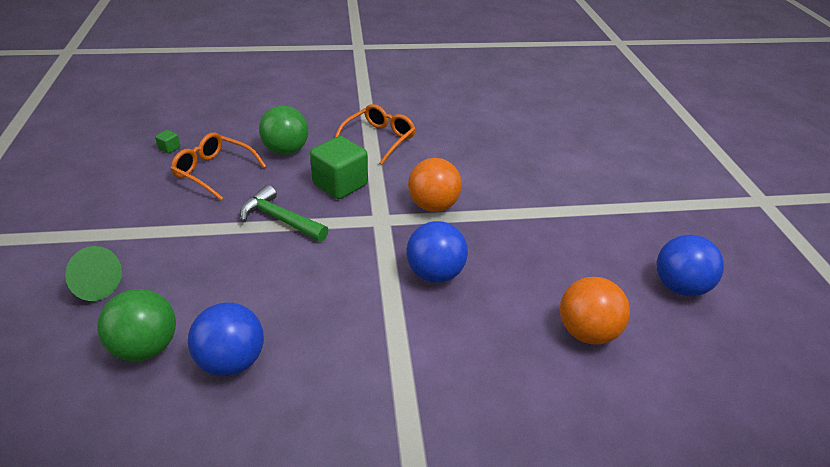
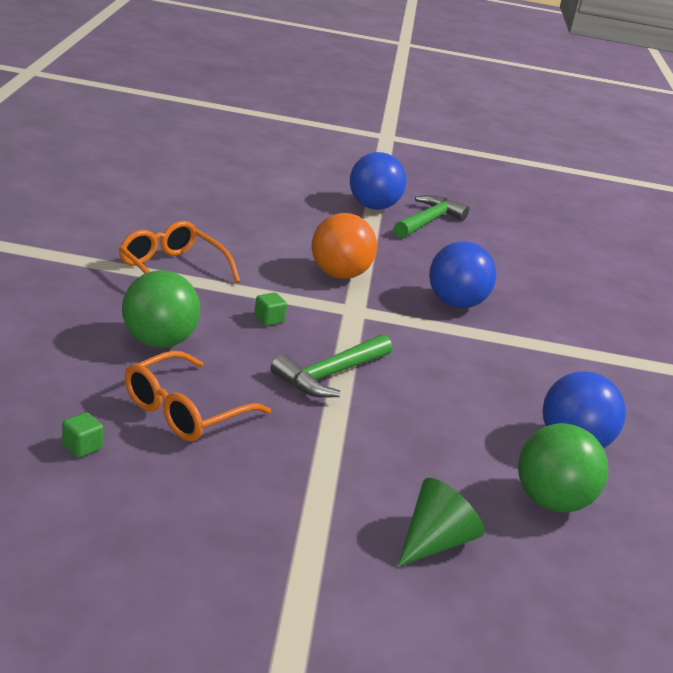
camera: 80 degrees left, 10 degrees down
(340, 184) = (269, 319): green cube -> green cube, size x0.41
(586, 332) = (541, 260): orange ball -> none
(589, 244) = (428, 221): none -> green hammer
(679, 287) = (492, 207): blue ball -> blue ball (373, 206)

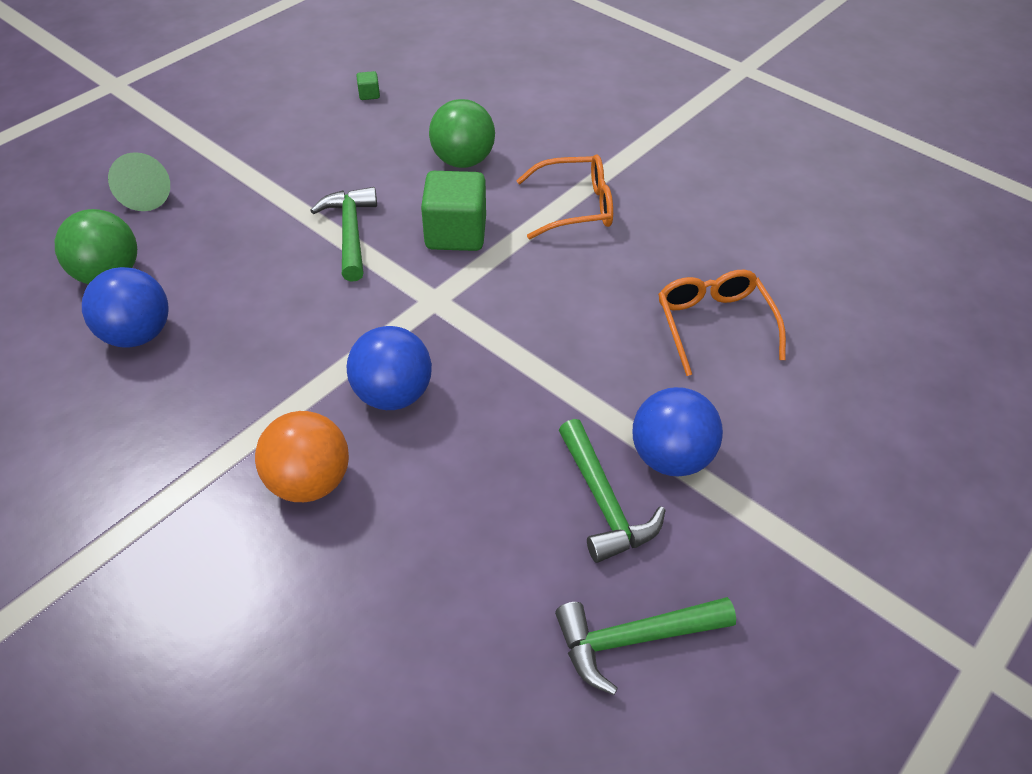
camera: 130 degrees right, 20 degrees up
(185, 411) = (369, 144): orange glasses -> orange glasses (714, 325)
(269, 319) = (456, 233): green cube -> green cube, size x2.45
(339, 274) = (507, 323): orange ball -> orange ball (310, 481)
(487, 205) = (633, 639): none -> green hammer

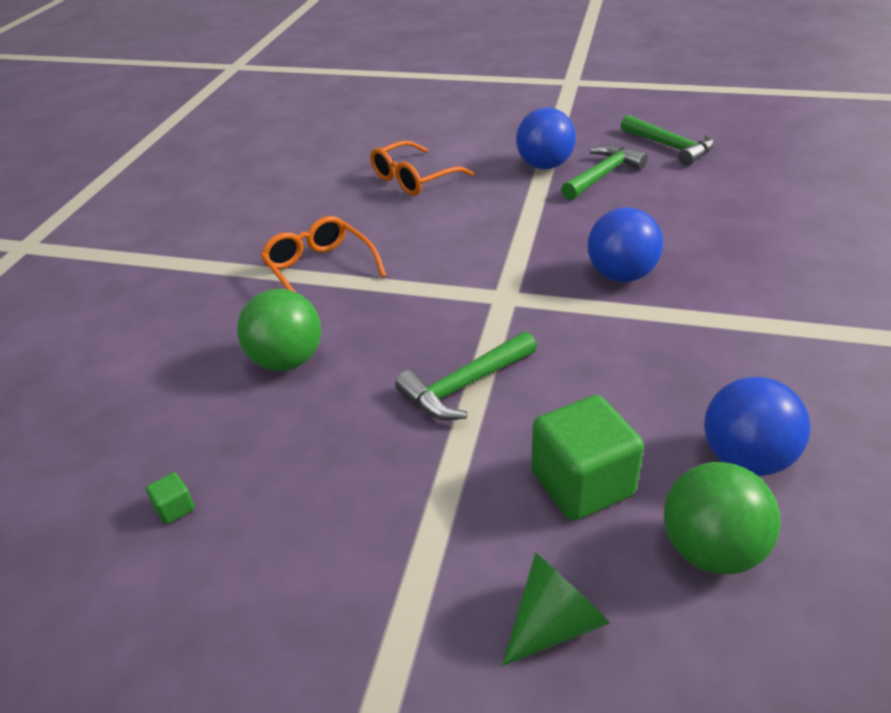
camera: 115 degrees left, 10 degrees down
(310, 481) = (734, 277): orange ball -> none
(456, 233) = (409, 319): green cube -> green cube (582, 483)

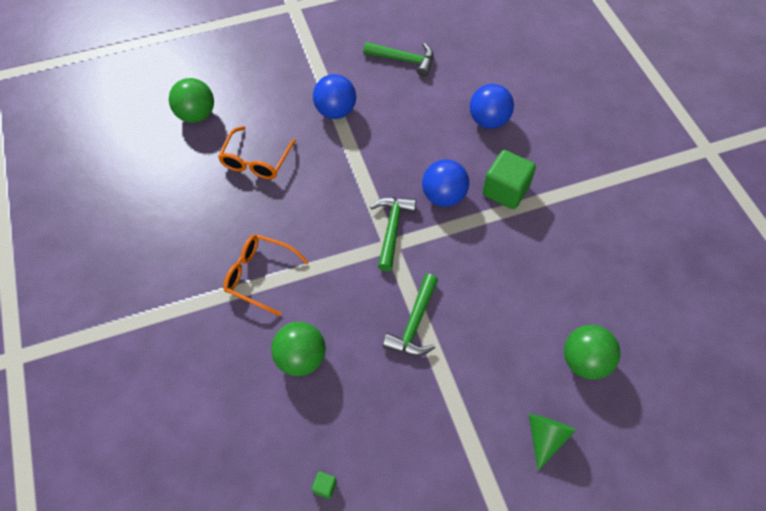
camera: 35 degrees left, 20 degrees up
(388, 131) = (196, 115): none -> green ball
(582, 483) = (511, 355): green cube -> green cube (505, 190)
(603, 175) = (379, 106): green hammer -> green hammer (392, 229)
(745, 459) = (572, 300): blue ball -> blue ball (488, 121)

